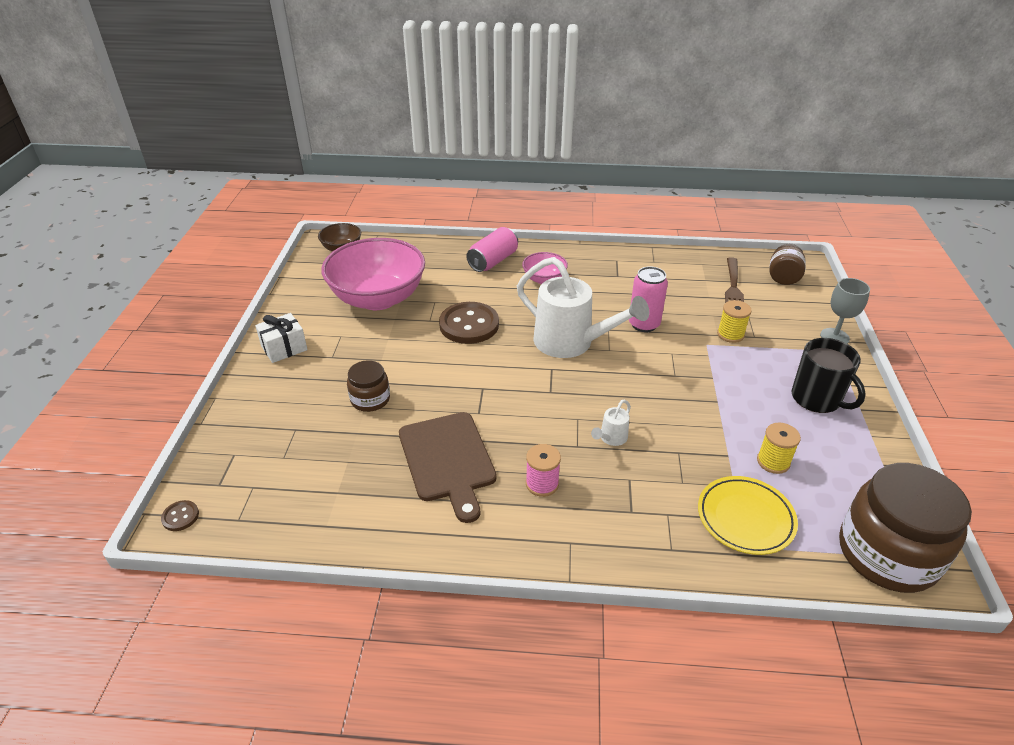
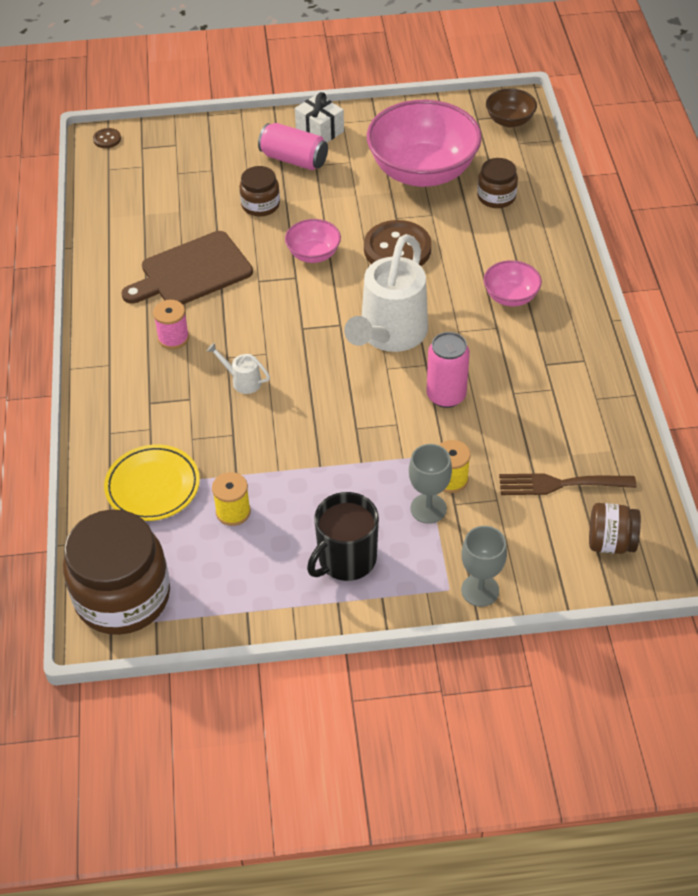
camera: 80 degrees right, 10 degrees up
(429, 268) = (496, 197): none -> brown jar
(456, 373) = (313, 254): none -> pink bowl
(493, 261) = (533, 246): pink can -> pink can (294, 159)
(760, 349) = (428, 508): none -> grey goblet

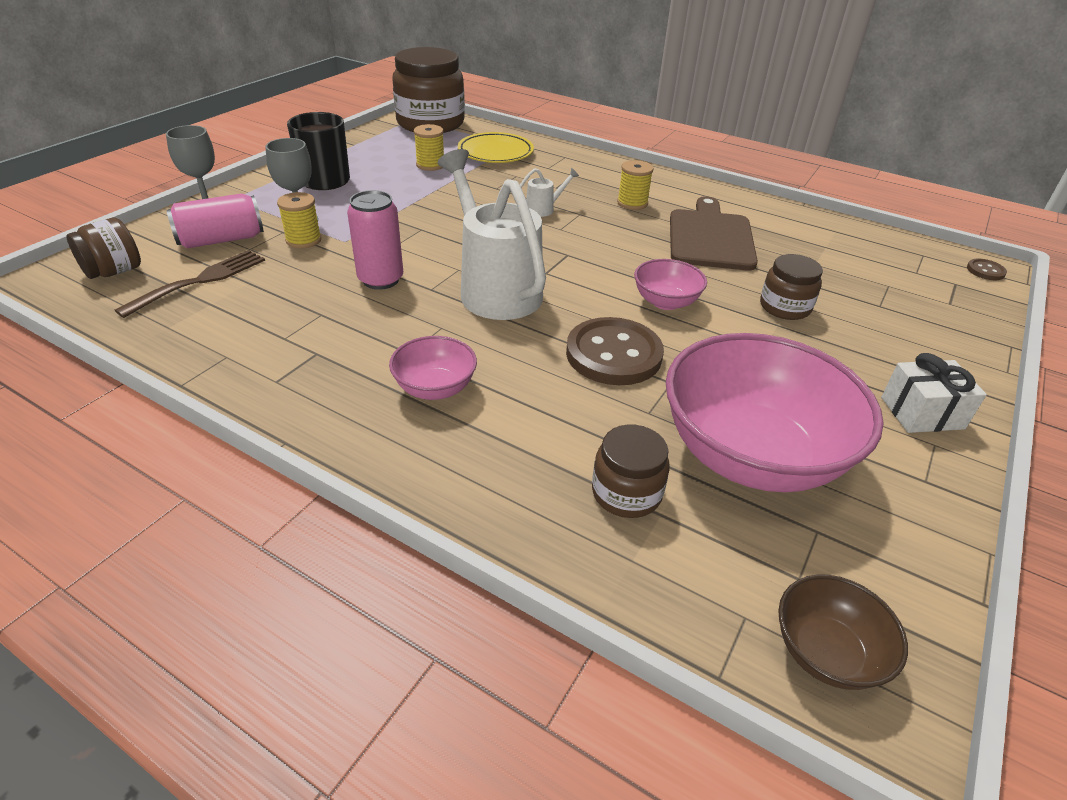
camera: 125 degrees right, 10 degrees down
(173, 338) = (632, 203): pink spool -> yellow spool
(294, 159) = (863, 364): pink can -> pink can (221, 240)

